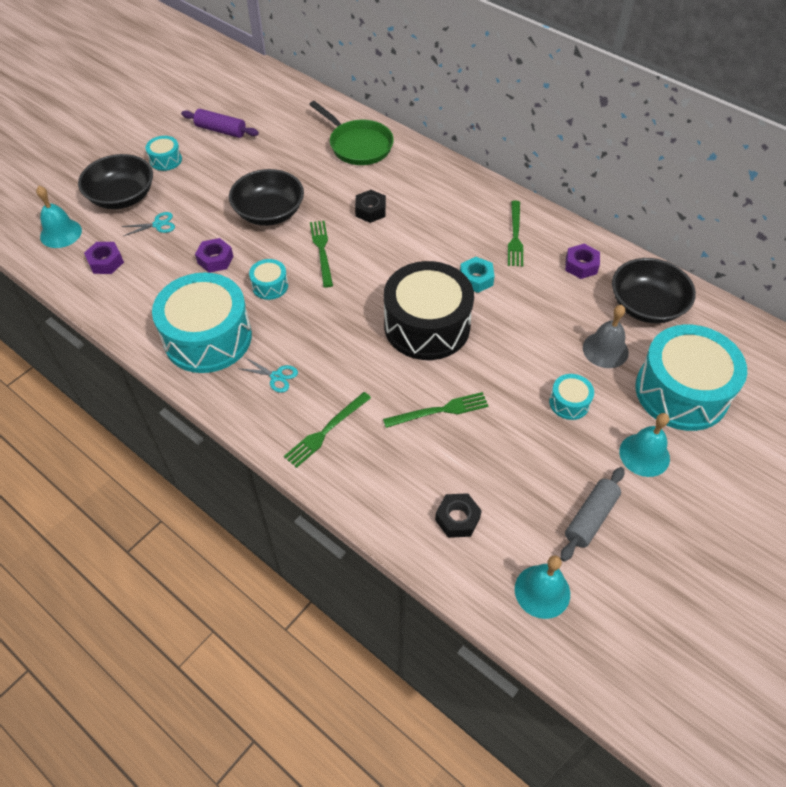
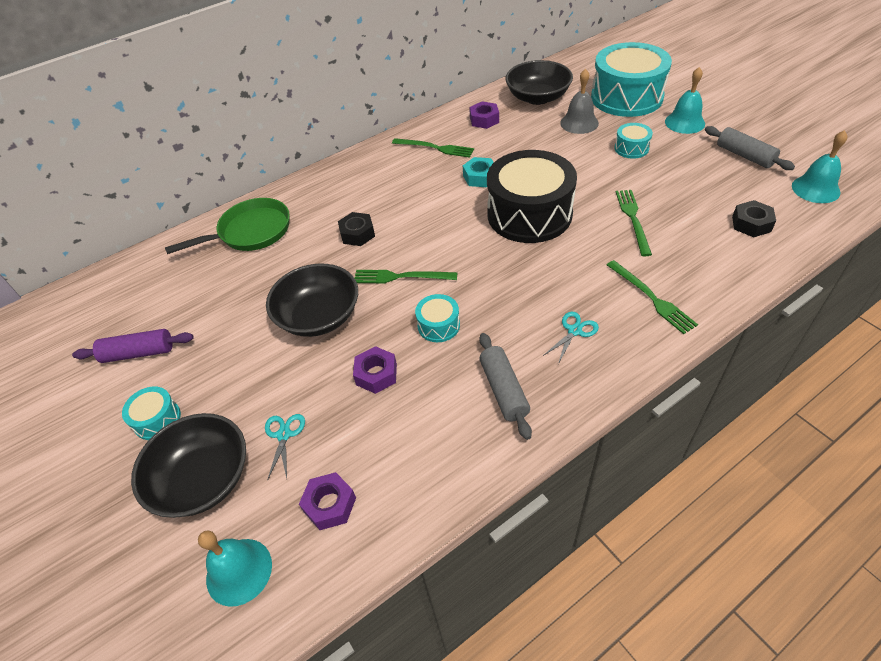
camera: 70 degrees left, 5 degrees down
(208, 338) = (504, 390): turquoise drum -> grey rolling pin
(221, 130) = (138, 353): purple rolling pin -> purple rolling pin turned 45 degrees clockwise

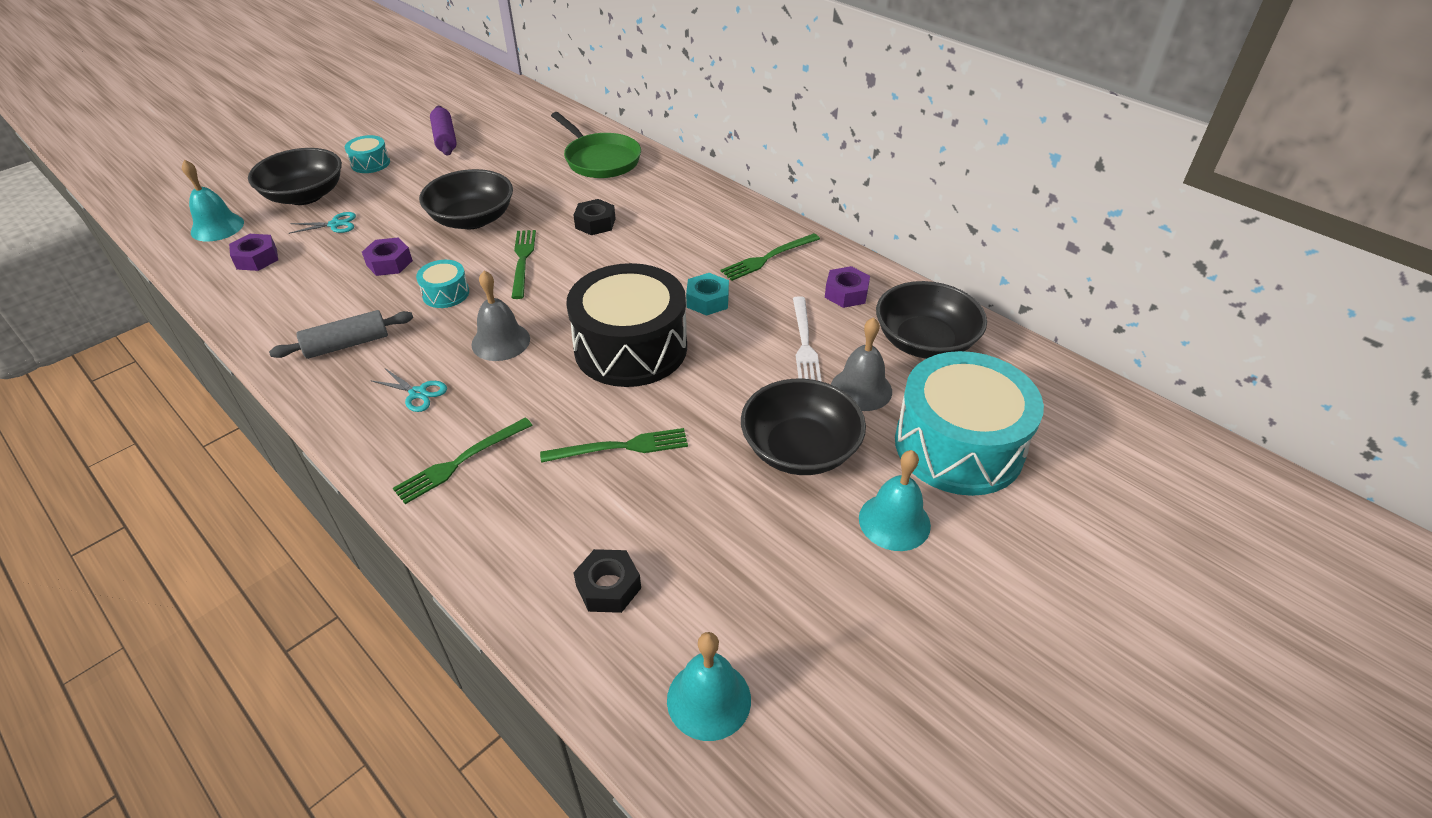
camera: 75 degrees right, 5 degrees down
(435, 148) = (768, 258): green fork -> green fork turned 45 degrees clockwise
(513, 284) = (500, 341): none -> grey bell
(533, 139) = (804, 342): none -> white fork
(631, 148) = (800, 449): turquoise drum -> black bowl
(744, 155) = (802, 600): grey rolling pin -> none

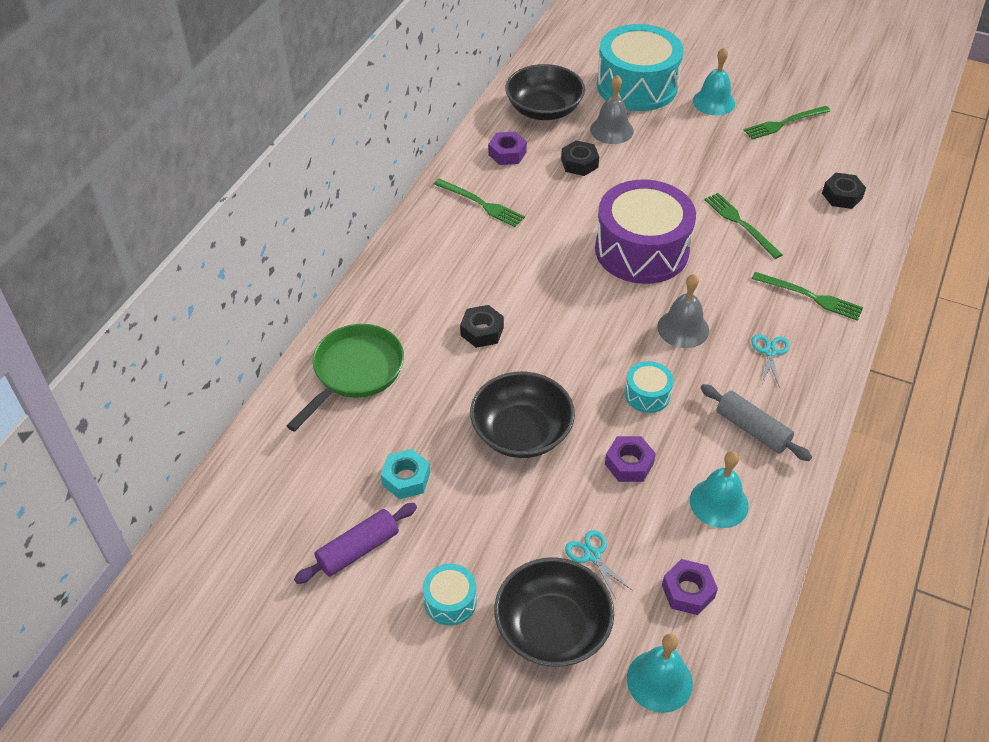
camera: 110 degrees left, 5 degrees up
(522, 261) = (569, 361): green fork -> green fork (784, 123)
(631, 348) = (641, 250): black drum -> purple drum
(707, 300) = (559, 224): turquoise nut -> turquoise nut (406, 479)
(709, 699) = (870, 143): turquoise bell -> turquoise bell (719, 503)
(800, 449) = (684, 146): black bowl -> none
(804, 342) = (579, 163): white fork -> black nut

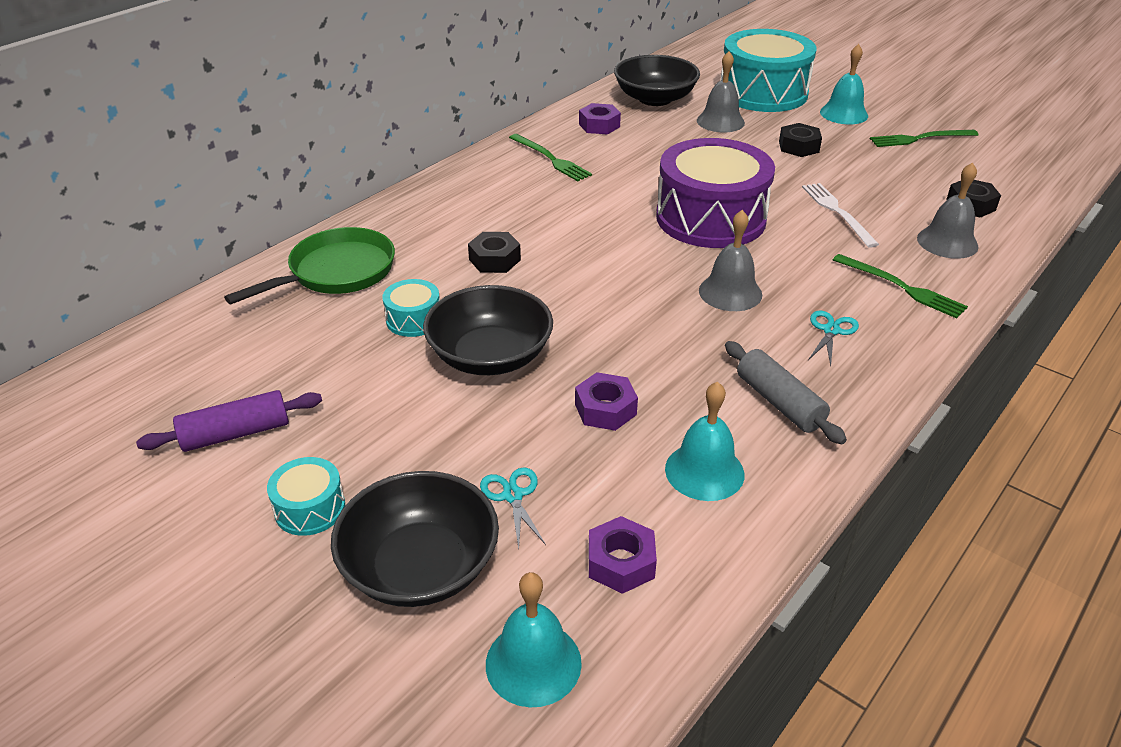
camera: 15 degrees right, 10 degrees down
(406, 479) = (332, 376): turquoise nut -> none
(579, 163) = (673, 142): black nut -> black nut (798, 147)
(647, 394) = (659, 346): turquoise drum -> turquoise drum (413, 319)
(740, 224) = (837, 212): green fork -> white fork
(833, 241) = (947, 242): none -> grey bell

